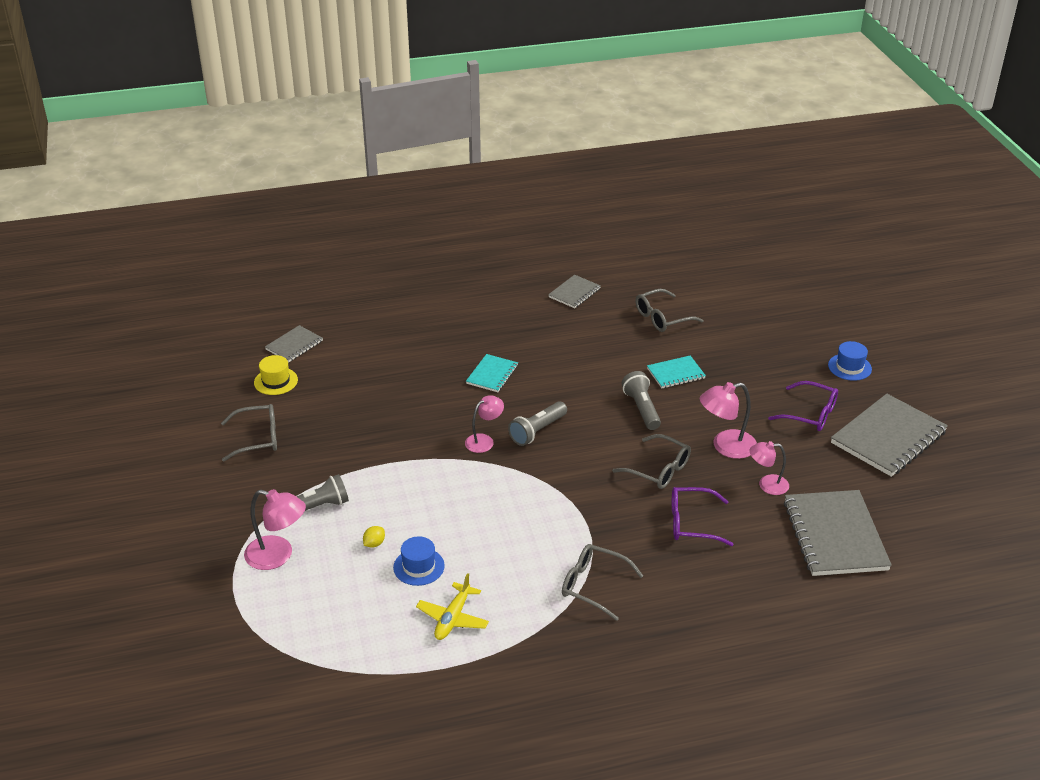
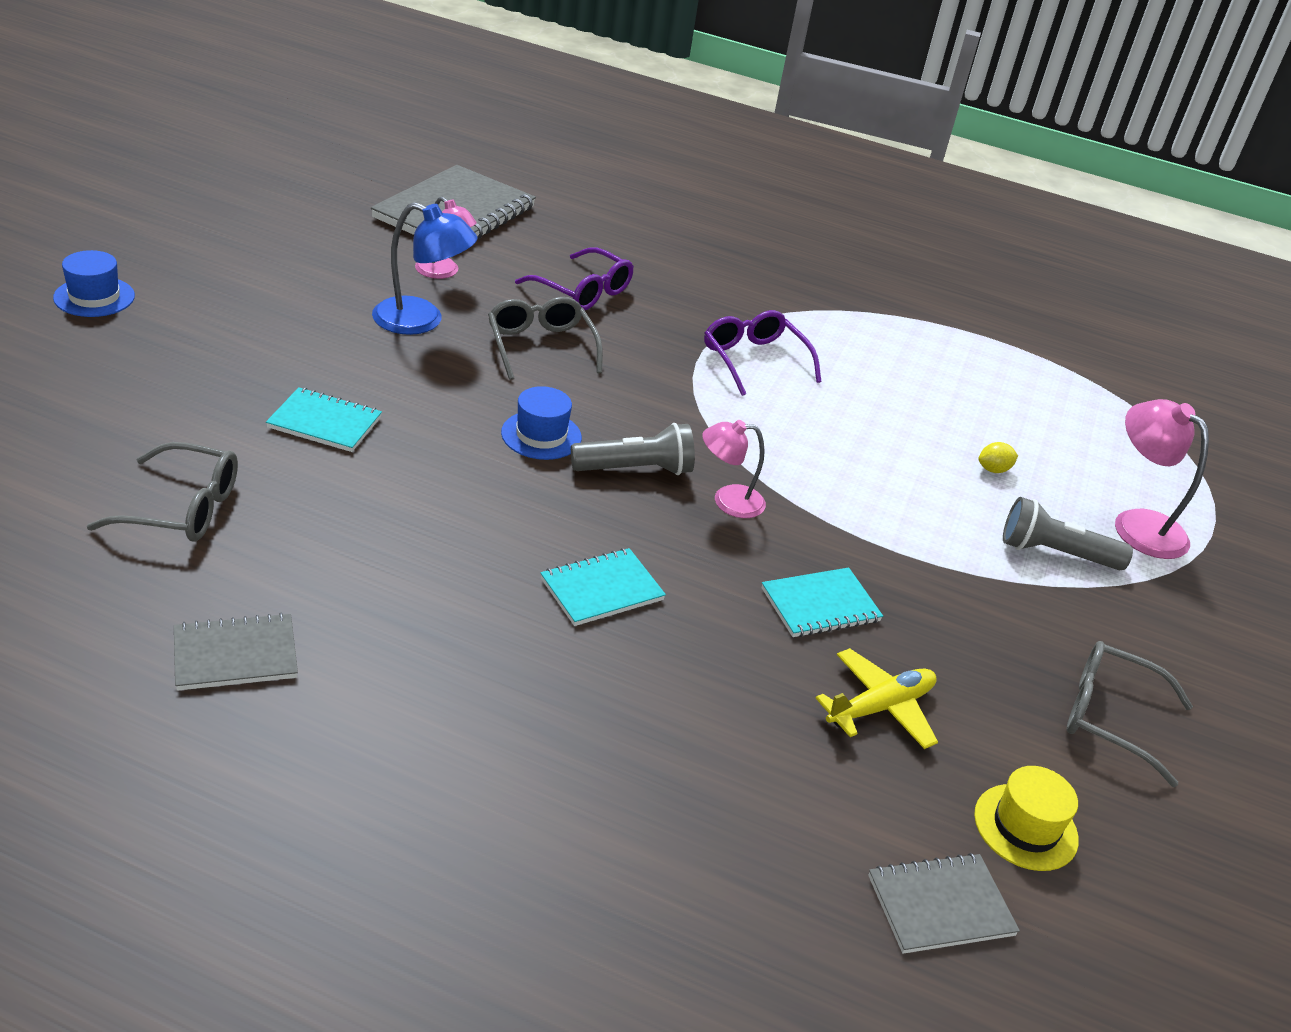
camera: 150 degrees left, 0 degrees up
(405, 417) = (820, 605): none -> turquoise notebook
(419, 567) = (951, 420): blue hat -> blue hat (541, 435)
(453, 618) = (946, 362): yellow plane -> yellow plane (880, 707)
(594, 586) = (761, 307): grey glasses -> none
(641, 409) = (451, 412): grey flashlight -> none
(725, 446) = (421, 321): pink lamp -> blue lamp
(809, 414) = (258, 290): purple glasses -> purple glasses (754, 361)
(888, 438) = (227, 229): grey notebook -> none

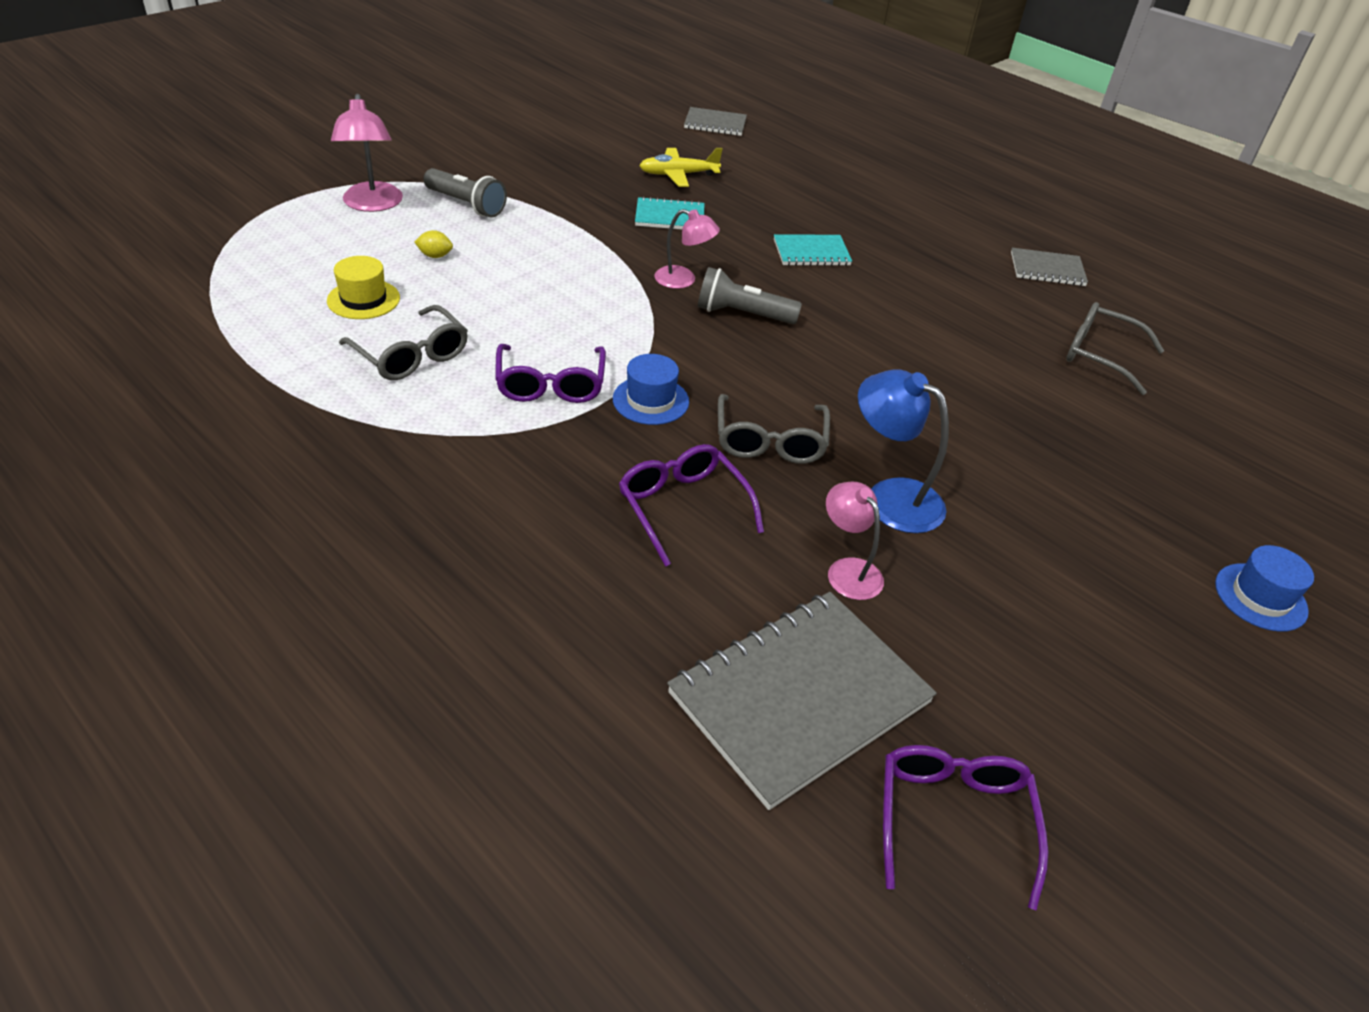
camera: 155 degrees left, 5 degrees up
(325, 422) = (996, 401): turquoise notebook -> none
(353, 180) = (953, 821): none -> purple glasses
(541, 435) = (809, 355): blue hat -> blue hat (650, 400)
(1025, 827) = (647, 130): yellow hat -> yellow hat (363, 299)
(1111, 718) = (547, 144): grey glasses -> grey glasses (410, 355)

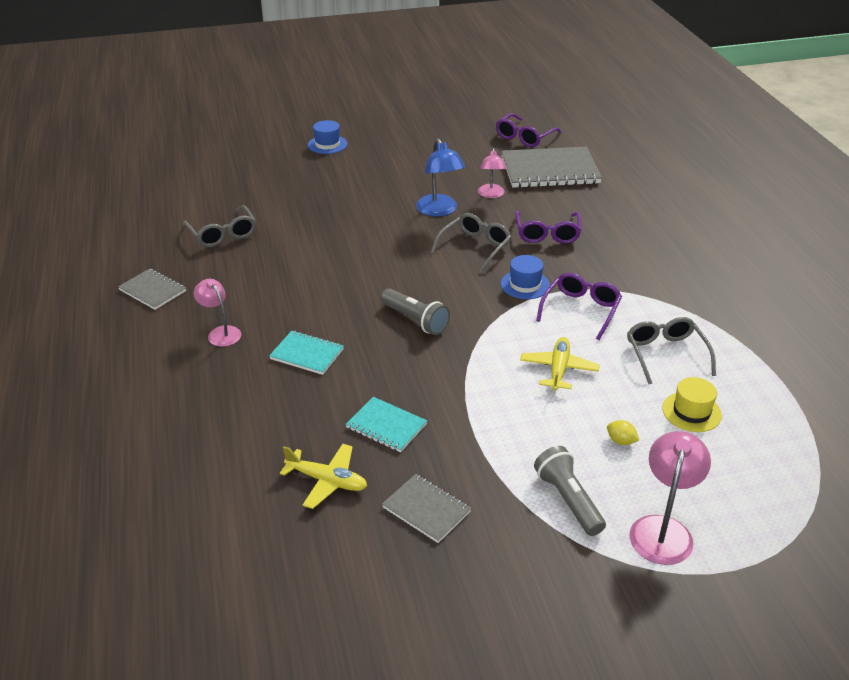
camera: 145 degrees left, 5 degrees down
(537, 304) = (558, 369): none -> yellow plane
(683, 280) = (432, 359): pink lamp -> pink lamp (220, 332)
(715, 124) = (199, 560): grey notebook -> grey notebook (426, 509)

